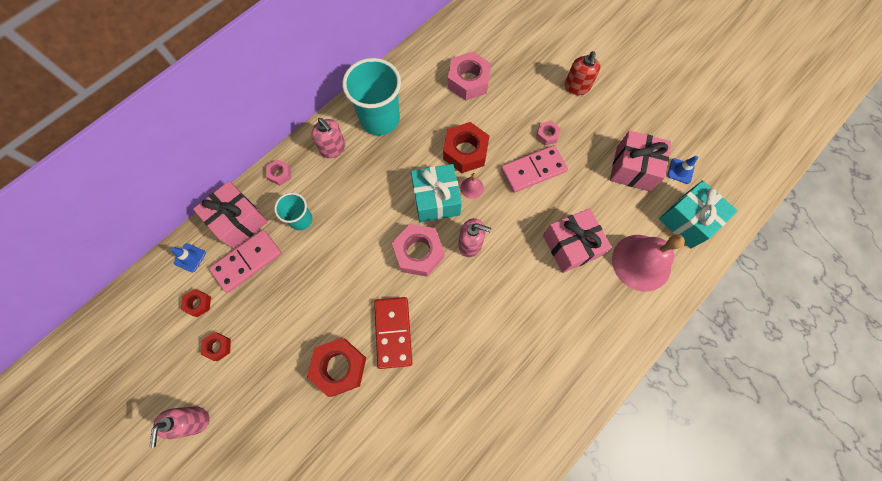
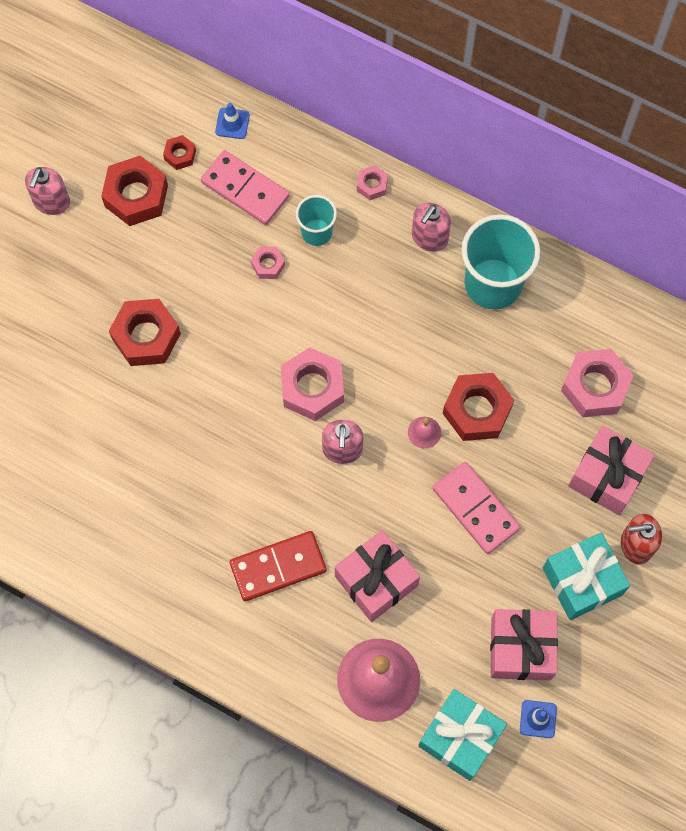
camera: 75 degrees right, 0 degrees up
(194, 420) = (51, 202): pink soap dispenser -> pink soap dispenser turned 60 degrees counterclockwise
(218, 347) = (136, 196): red nut -> red nut, size x2.00
(239, 221) = (294, 160): pink gift -> pink gift (607, 476)
(393, 332) = (202, 386): red domino -> red domino (278, 567)
(436, 200) = (392, 390): turquoise gift -> turquoise gift (582, 581)
(547, 135) = (538, 517): pink nut -> pink nut (268, 265)

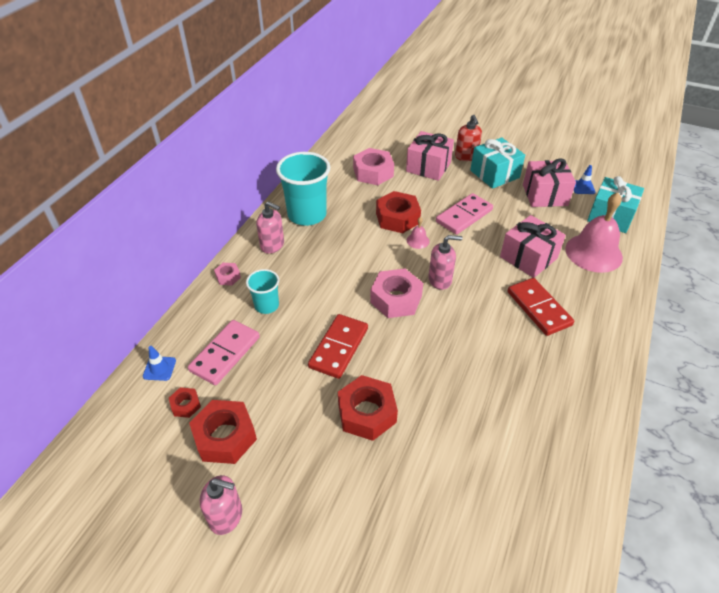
camera: 95 degrees left, 25 degrees down
(240, 313) = (339, 348): none -> red domino
(268, 265) = (295, 333): pink nut -> none

